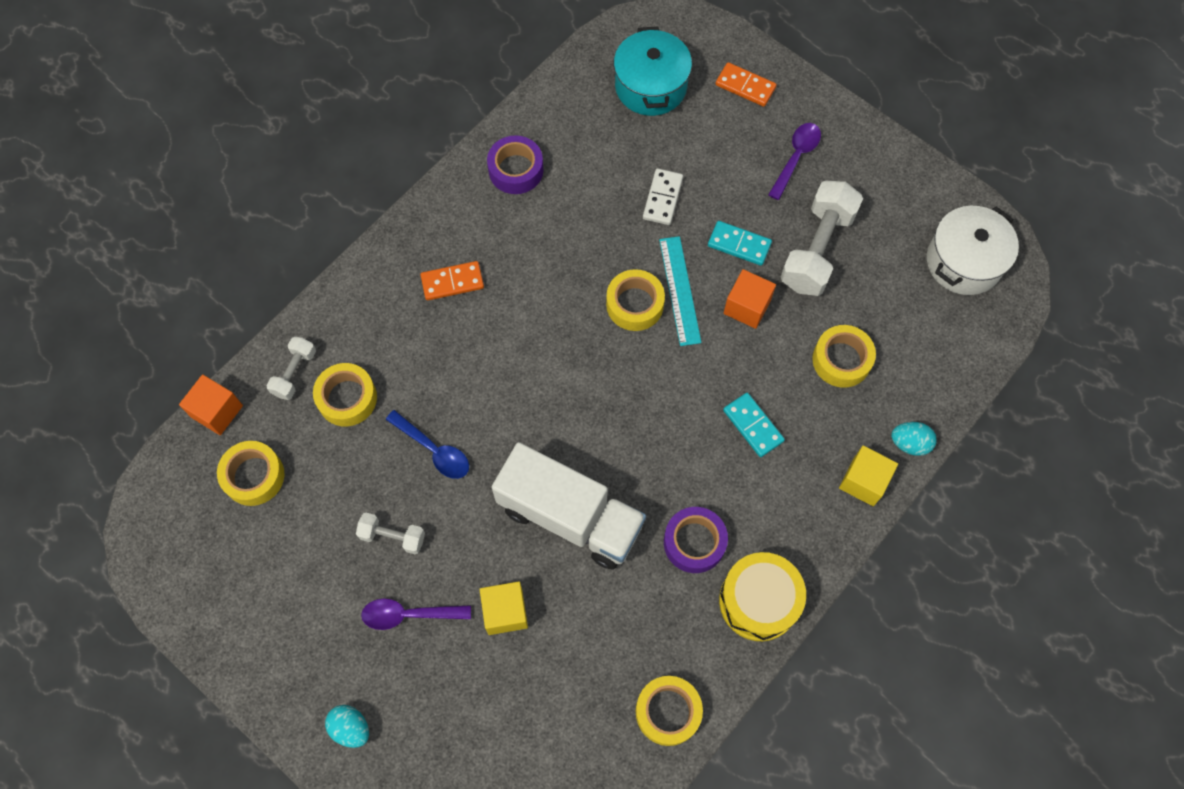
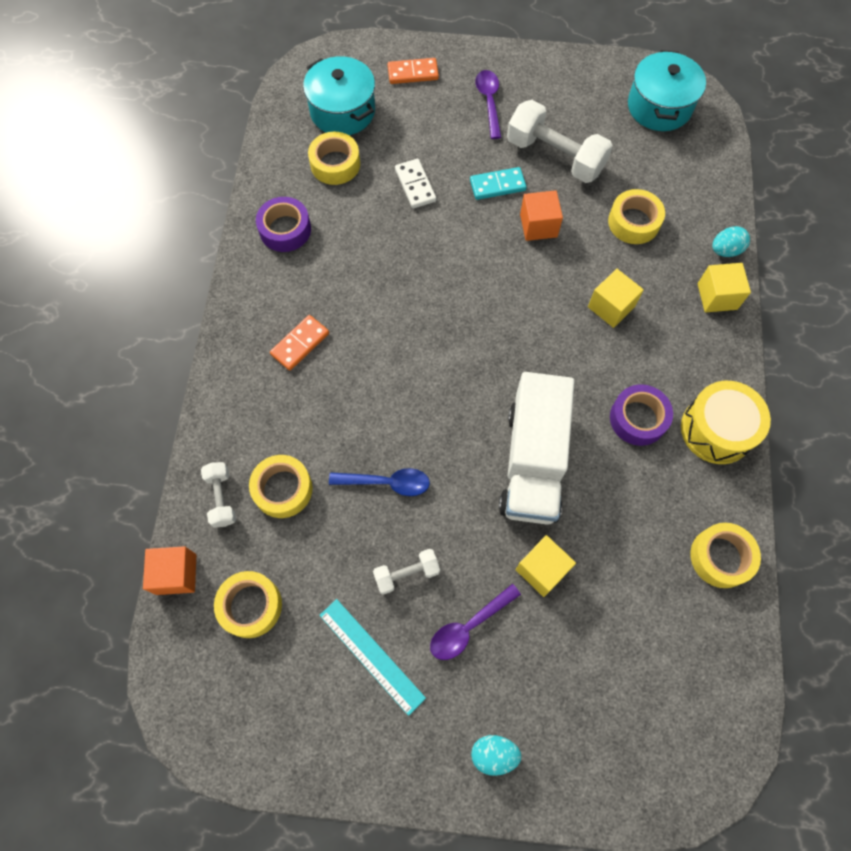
camera: 35 degrees left, 0 degrees up
(570, 516) = (533, 462): white truck -> white truck turned 105 degrees clockwise
(635, 304) = (455, 274): yellow tape -> yellow tape (335, 164)
(680, 290) = (481, 243): turquoise ruler -> turquoise ruler (371, 655)
(753, 426) = (611, 307): turquoise domino -> yellow cube
(817, 249) = (555, 156): white dumbbell -> white dumbbell turned 45 degrees counterclockwise
(964, 261) = (659, 106): white pot -> turquoise pot

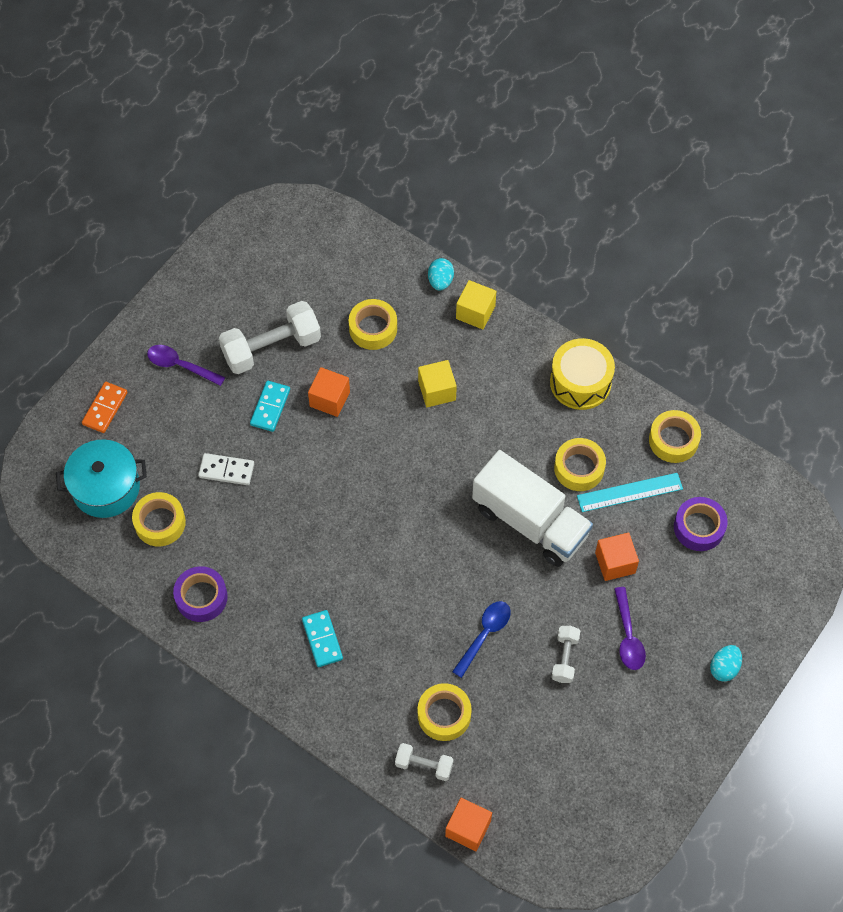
camera: 60 degrees left, 5 degrees down
(250, 606) = (525, 783): yellow tape -> yellow tape (579, 468)
(300, 344) = (322, 639): orange domino -> turquoise domino
(371, 655) = (612, 714): turquoise ruler -> turquoise ruler (629, 492)
(542, 569) = (615, 563): yellow cube -> orange cube
(638, 418) = (540, 429): purple tape -> purple tape (699, 527)
(659, 106) = (277, 241): turquoise pot -> none

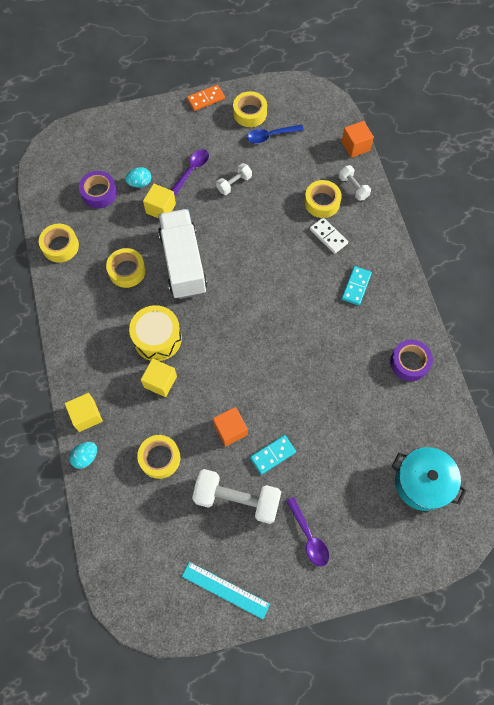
camera: 140 degrees left, 5 degrees up
(105, 408) = (384, 545): orange domino -> orange domino (206, 99)
(160, 523) = (402, 430): yellow tape -> yellow tape (250, 113)
(226, 470) = (334, 432): white domino -> white domino (328, 236)
(484, 634) = (264, 224): blue spoon -> blue spoon (270, 136)
(580, 382) = (73, 319): yellow drum -> yellow drum (157, 338)
(615, 563) = (161, 208): orange cube -> yellow cube
(629, 492) = (114, 237): turquoise ruler -> turquoise ruler (225, 590)
(724, 668) = (161, 124): turquoise egg -> turquoise egg (140, 183)

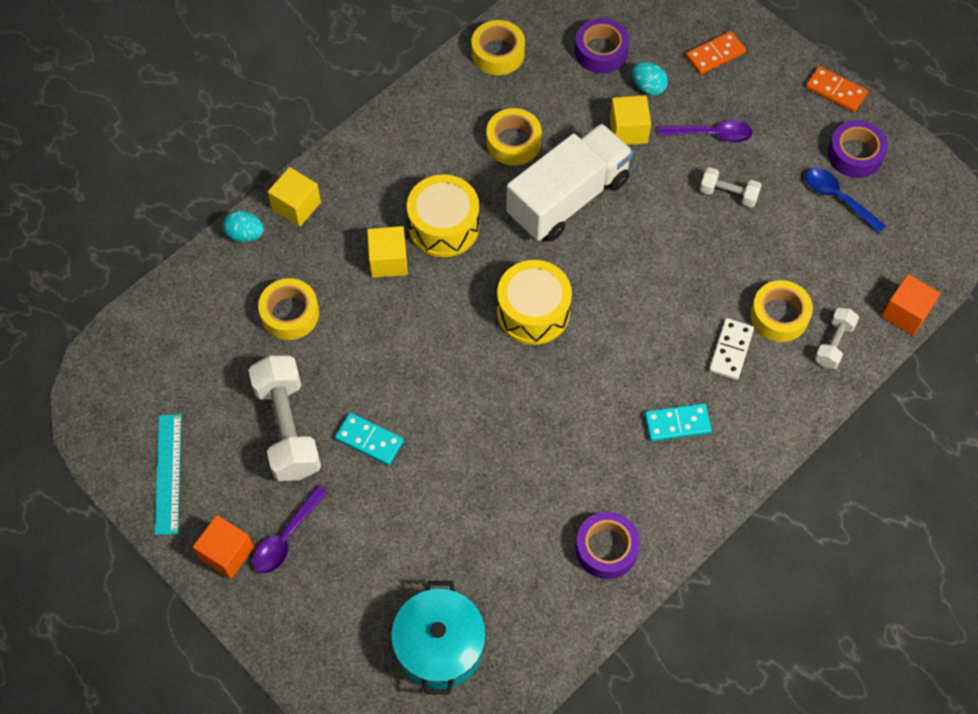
camera: 60 degrees right, 5 degrees down
(143, 140) = (715, 55): none -> orange domino
(230, 430) = (373, 373): orange cube -> orange cube (227, 553)
(244, 321) = (533, 312): none -> yellow drum
(250, 113) = (855, 154): yellow tape -> purple tape

